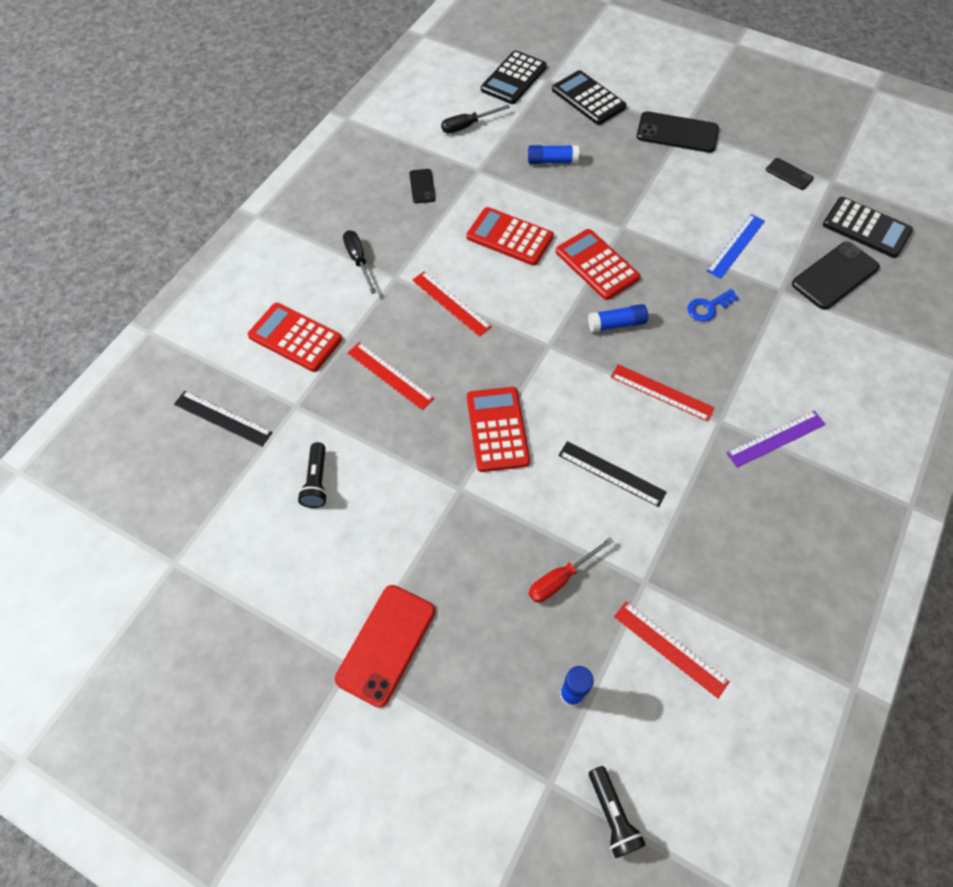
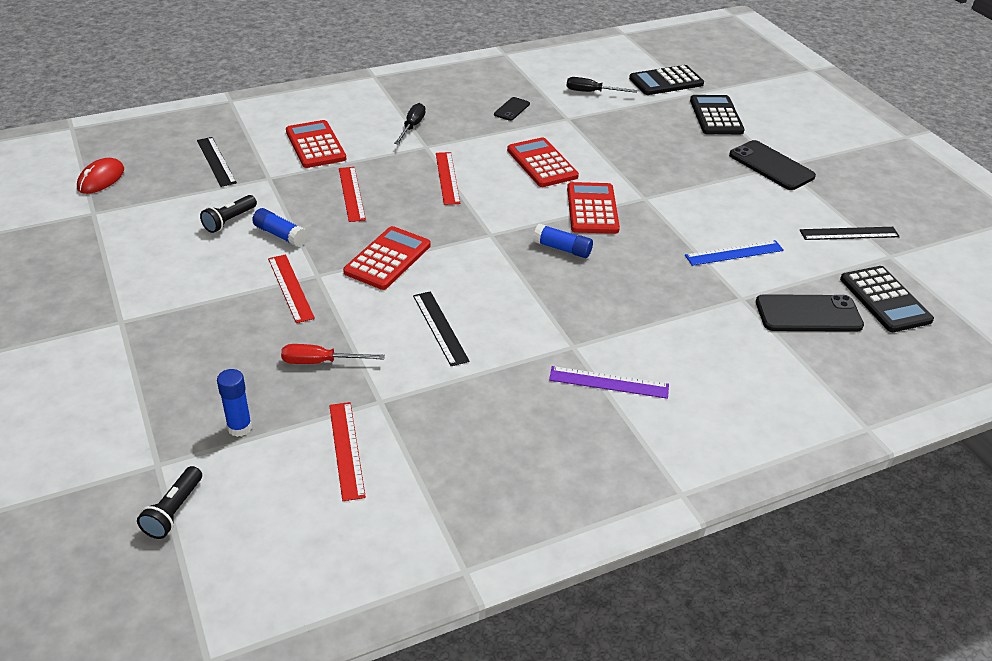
camera: 35 degrees right, 20 degrees down
(132, 516) = (101, 179): none -> red mouse
(386, 644) = (157, 324): red phone -> none
(552, 161) = (635, 137): blue glue stick -> blue glue stick (280, 235)
(662, 392) = (546, 304): red ruler -> red ruler (291, 288)
(708, 307) = (656, 276): blue key -> none
(789, 174) = (849, 233): black phone -> black ruler

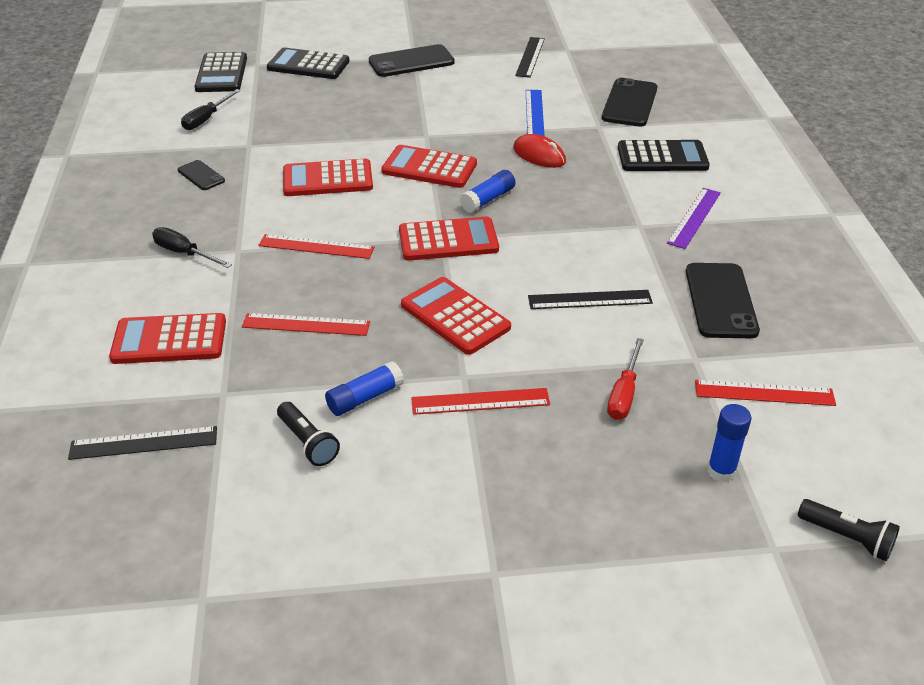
camera: 70 degrees left, 0 degrees up
(101, 179) = (105, 586): red mouse -> red mouse (539, 155)
(474, 411) = (720, 301): none -> black phone
(488, 238) = (448, 240): none -> red calculator
(885, 300) = (622, 68): black calculator -> black calculator (662, 157)

